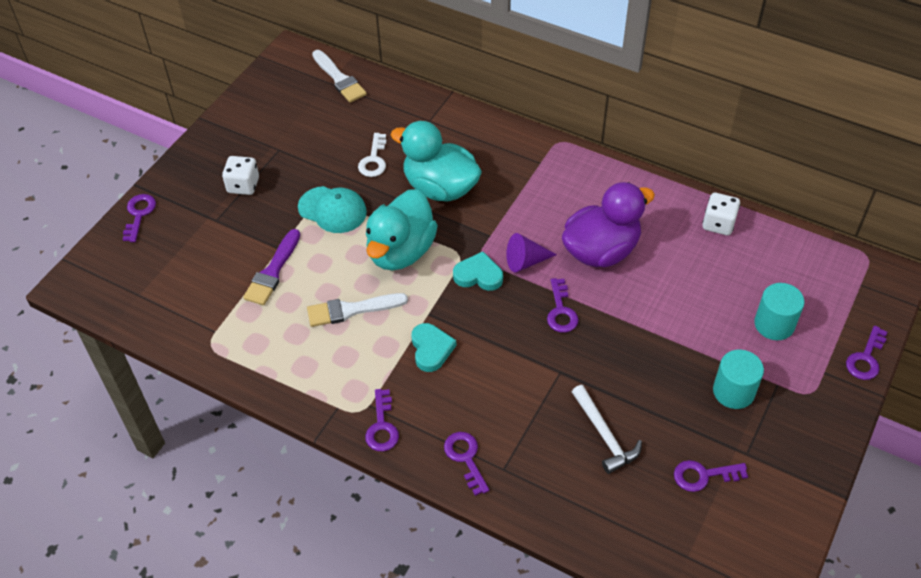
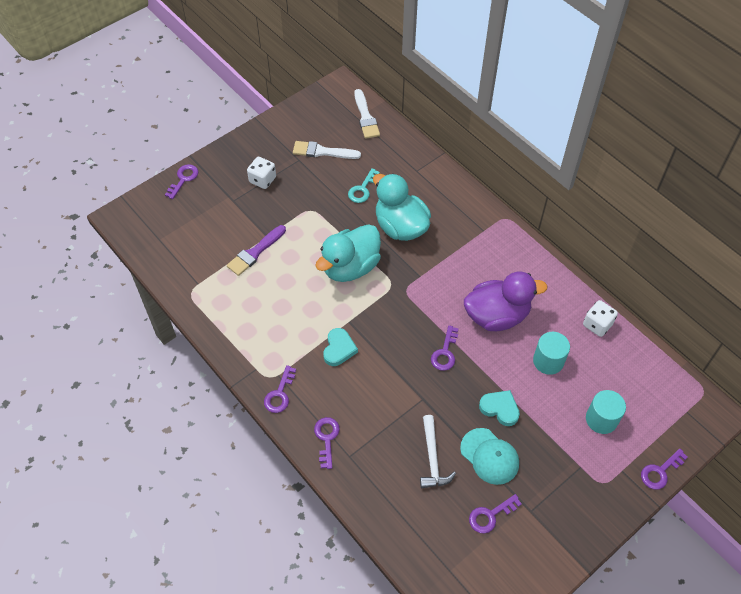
camera: 20 degrees right, 5 degrees up
(332, 210) = (316, 219): turquoise cap -> turquoise cap (489, 456)
(351, 310) = (296, 300): white brush -> white brush (322, 152)
(374, 160) = (362, 189): white key -> turquoise key
(478, 275) = (397, 304): turquoise heart -> turquoise heart (500, 408)
(526, 261) = (437, 305): purple cone -> none
(703, 475) = (490, 515): purple key -> purple key turned 45 degrees counterclockwise
(733, 391) = (544, 460): turquoise cylinder -> turquoise cylinder (548, 361)

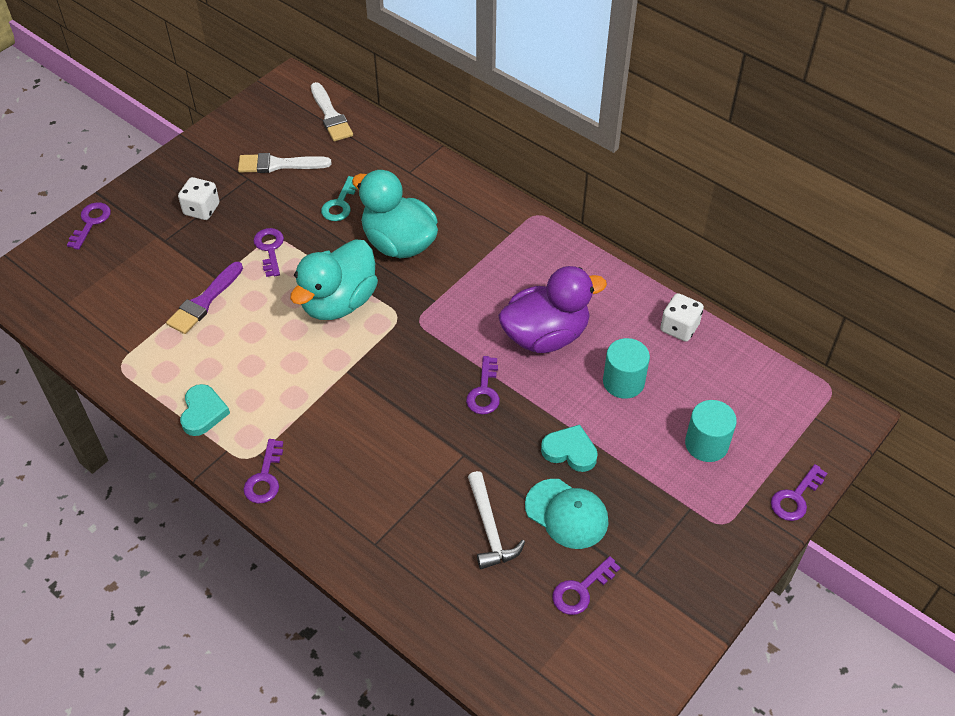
camera: 10 degrees left, 5 degrees down
(326, 439) = (339, 526): purple key -> purple key (270, 249)
(339, 349) = (339, 407): turquoise heart -> turquoise heart (203, 412)

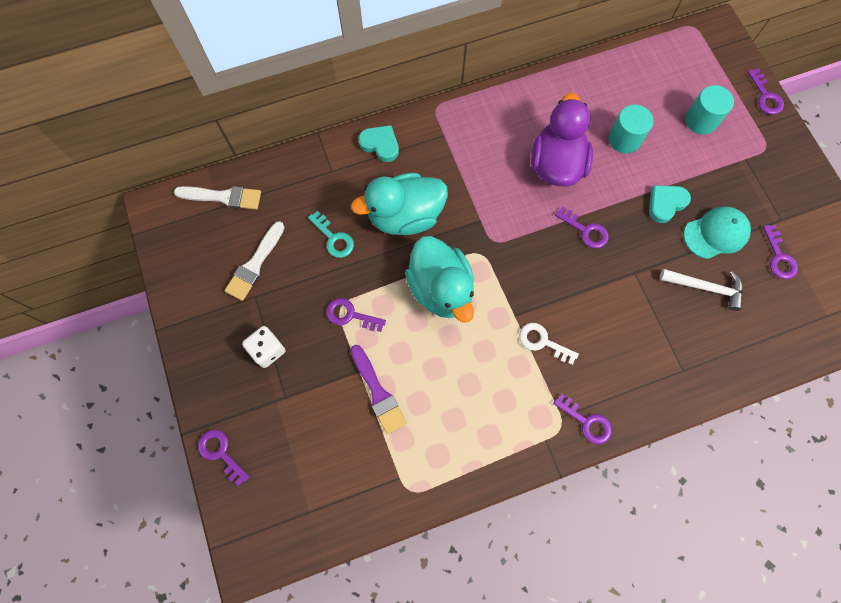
camera: 60 degrees left, 20 degrees up
(203, 412) = (498, 442): turquoise heart -> turquoise heart (380, 144)
(332, 406) = (543, 342): none -> white key
(679, 328) = (596, 80): white dice -> none

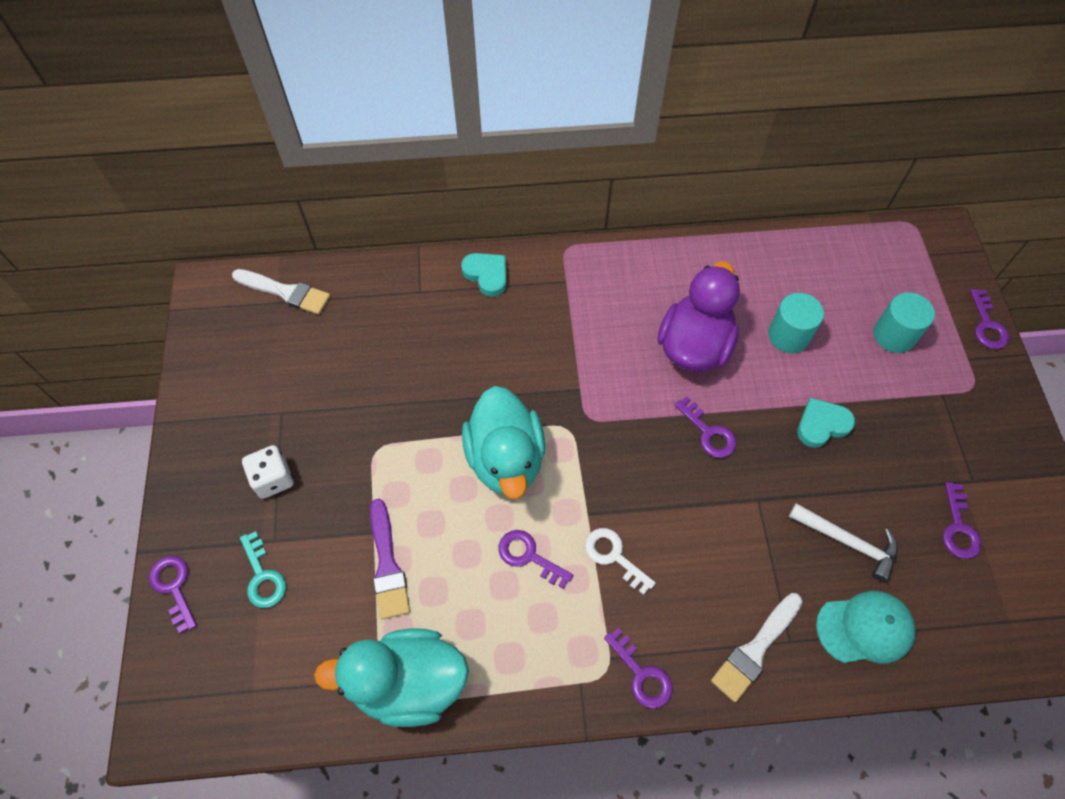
camera: 15 degrees right, 10 degrees down
(255, 264) = (294, 376): white brush -> white brush (755, 649)
(333, 238) = (396, 368): turquoise key -> turquoise key (263, 576)
(350, 315) = (386, 462): purple key -> purple key (529, 556)
(405, 216) = (489, 363): turquoise duck -> turquoise duck (408, 683)
(716, 233) = (879, 477): turquoise cap -> turquoise cap (865, 628)

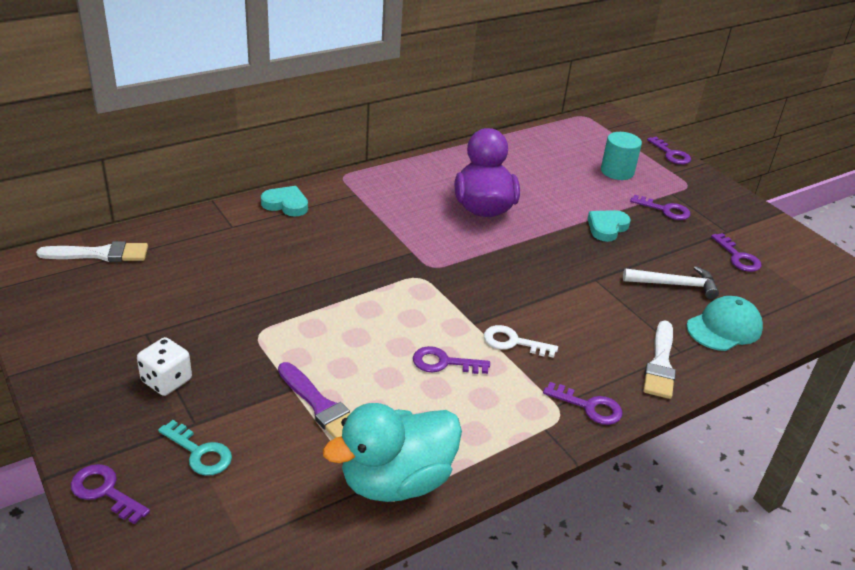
camera: 30 degrees left, 25 degrees down
(505, 459) = (380, 308): turquoise duck -> none
(708, 432) = (530, 252): purple key -> purple key (665, 210)
(789, 335) = (547, 187): turquoise cylinder -> none

